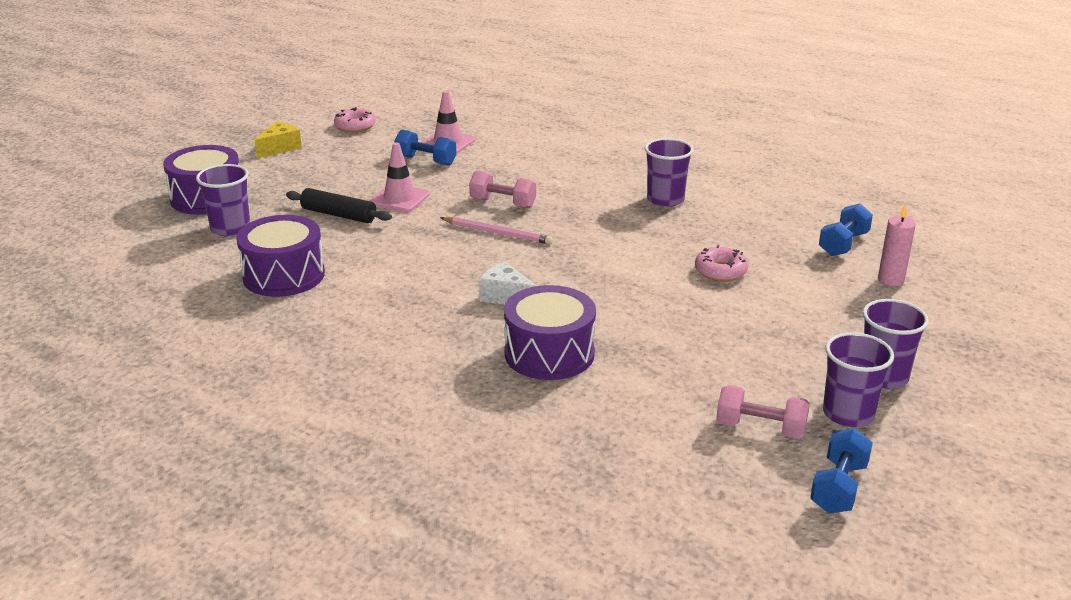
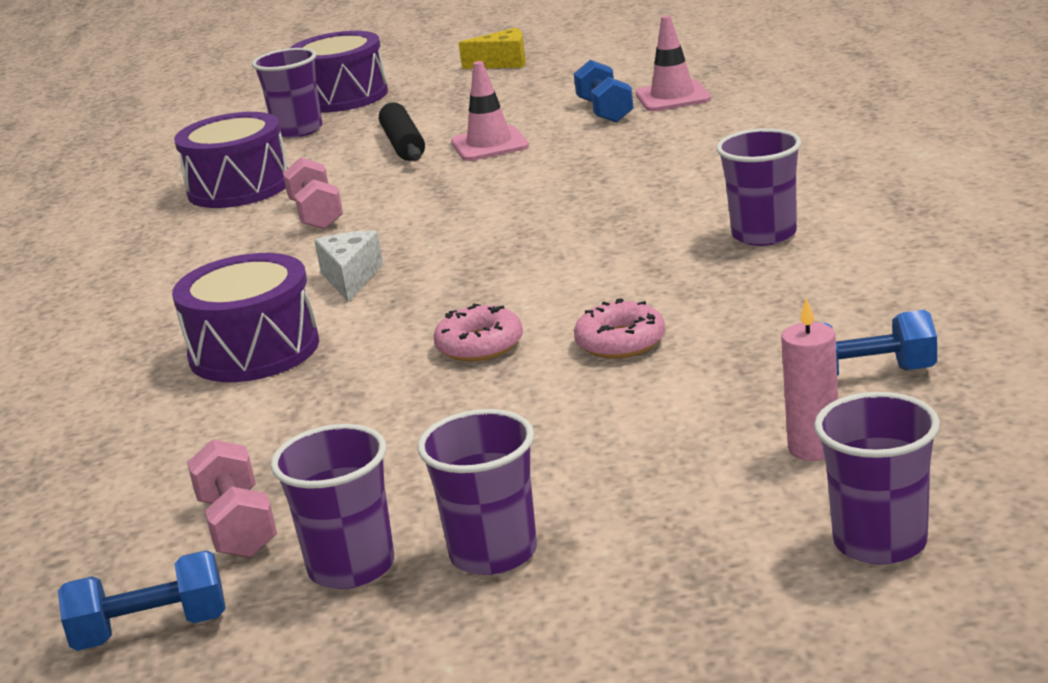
camera: 55 degrees right, 5 degrees down
(355, 126) = (621, 56): pink donut -> pink donut (479, 345)
(497, 233) = (495, 210): pink pencil -> none
(503, 203) = (573, 180): pink dumbbell -> pink dumbbell (316, 215)
(984, 302) = (880, 542): none -> purple cup

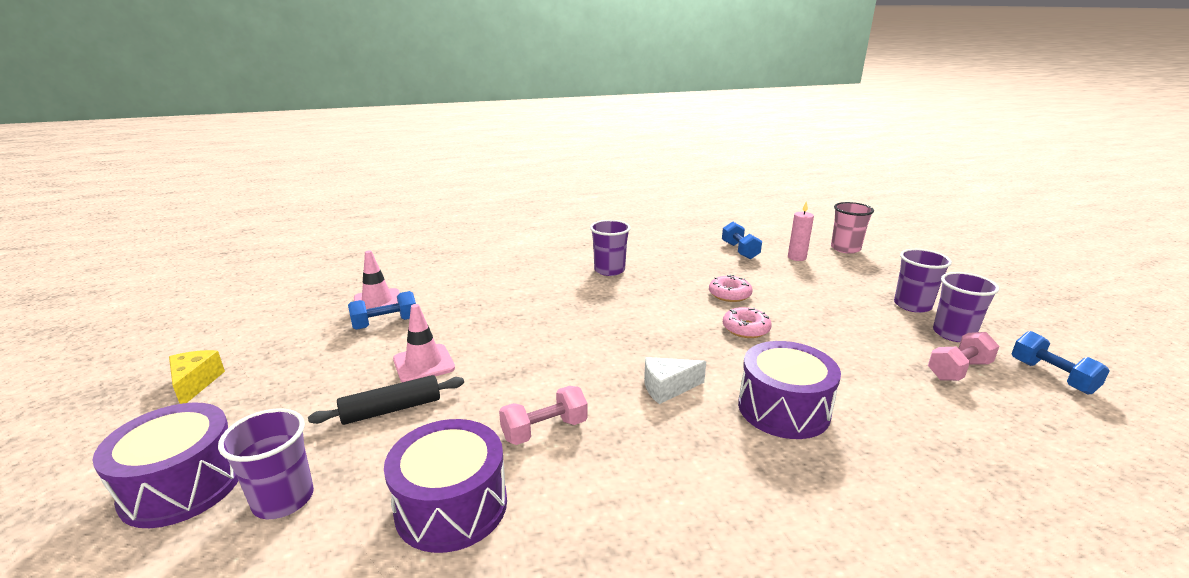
camera: 105 degrees left, 0 degrees up
(880, 542) = (845, 248): purple cup -> pink cup

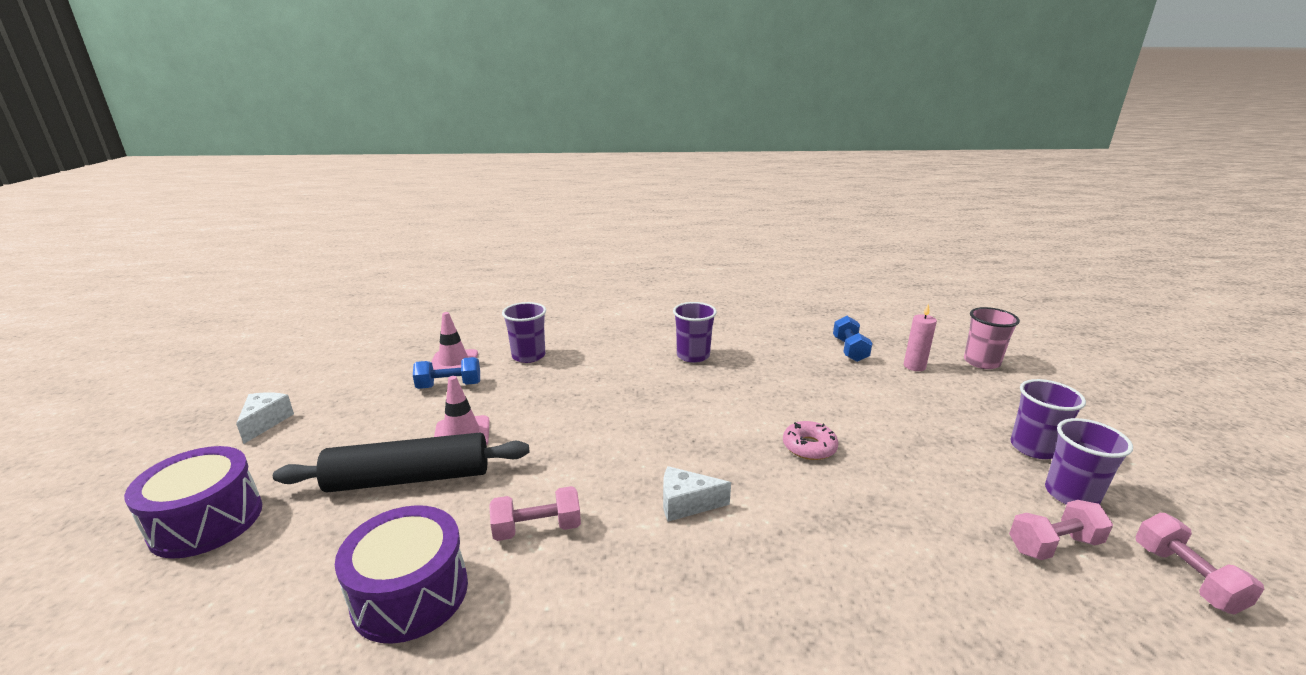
camera: 15 degrees right, 0 degrees up
(195, 384) = (265, 422): yellow cheese -> white cheese
(283, 499) = (275, 553): purple cup -> purple cup (528, 356)
(391, 409) = (410, 478): black rolling pin -> black rolling pin, size x1.64
(729, 294) = (811, 402): pink donut -> none
(783, 409) = (804, 554): purple drum -> none
(1051, 376) = (1186, 577): blue dumbbell -> pink dumbbell

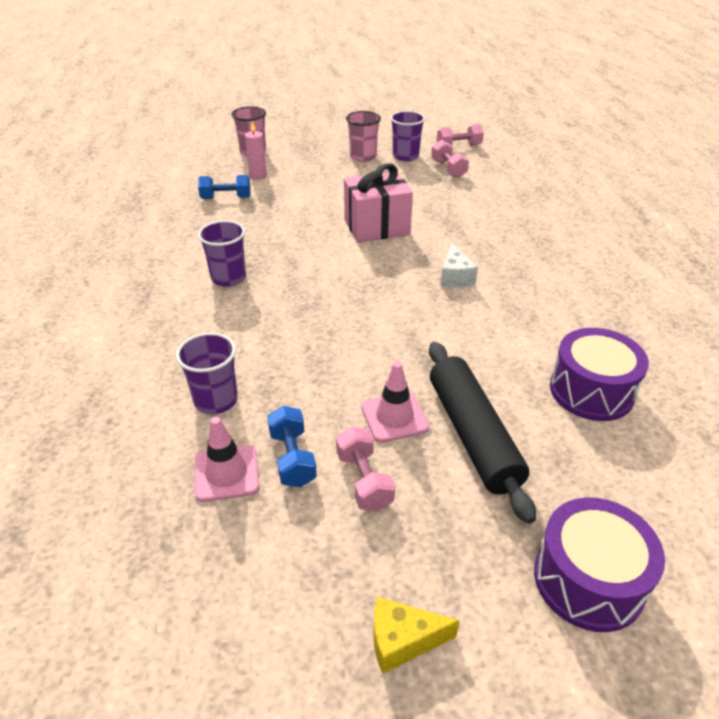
camera: 95 degrees left, 15 degrees up
(265, 422) = (402, 641): white cheese -> yellow cheese
(537, 529) = (505, 342): pink dumbbell -> pink dumbbell (364, 480)
(809, 447) = (377, 227): pink donut -> pink gift
(1033, 448) = (363, 157): purple cup -> pink cup

